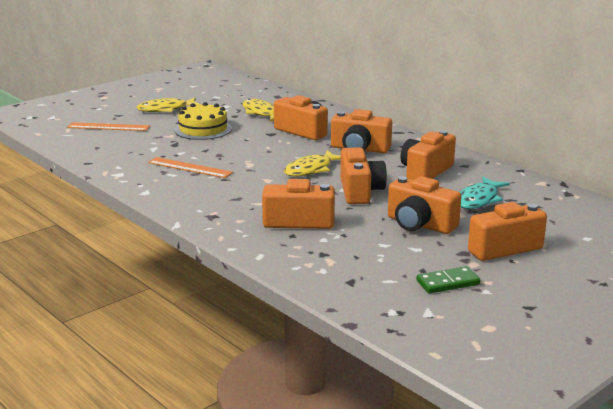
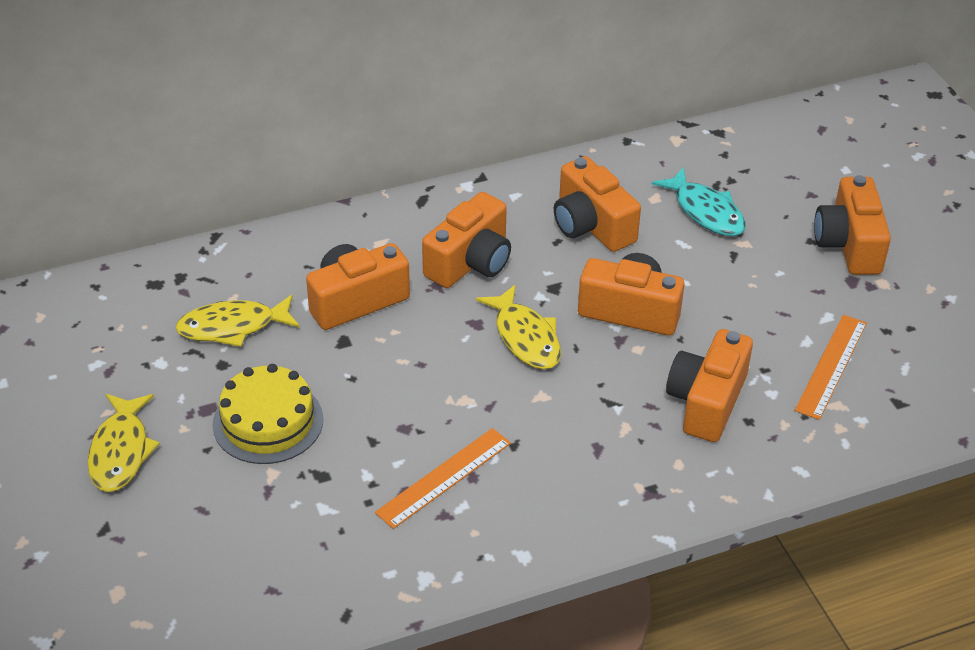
camera: 70 degrees left, 20 degrees up
(108, 127) = (167, 555): orange ruler -> orange ruler (831, 366)
(420, 224) = (759, 289): orange camera -> none
(448, 283) = (924, 321): green domino -> none

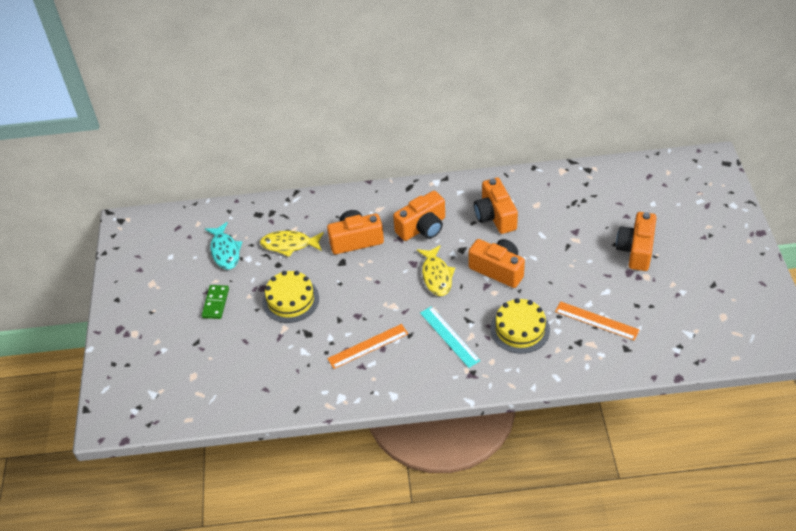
camera: 20 degrees right, 5 degrees up
(121, 451) = (215, 303): yellow fish -> green domino
(587, 435) = (449, 336): none -> turquoise ruler
(706, 211) = (562, 217): turquoise fish -> turquoise fish (225, 251)
(706, 402) = (520, 329): orange camera -> yellow cake
(831, 366) = (596, 320): orange ruler -> orange ruler turned 75 degrees clockwise

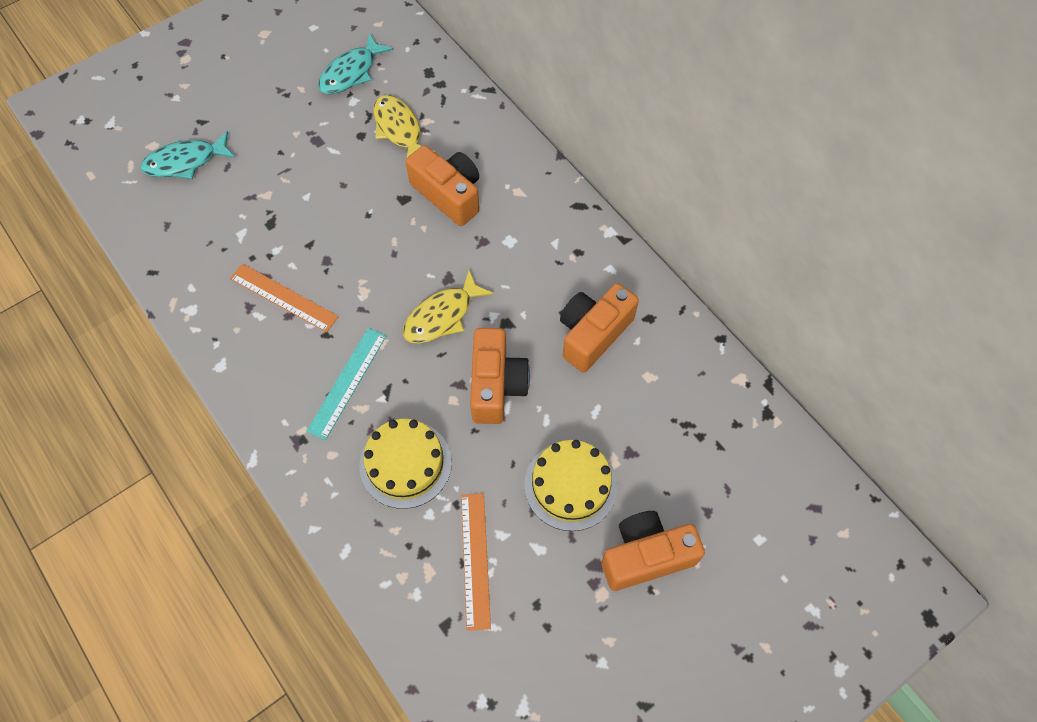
camera: 55 degrees right, 15 degrees up
(215, 303) = (268, 107): green domino -> none
(222, 362) = (185, 162): none -> turquoise fish
(290, 300) = (313, 178): yellow cake -> yellow cake (570, 485)
(422, 227) = (517, 257): orange camera -> none

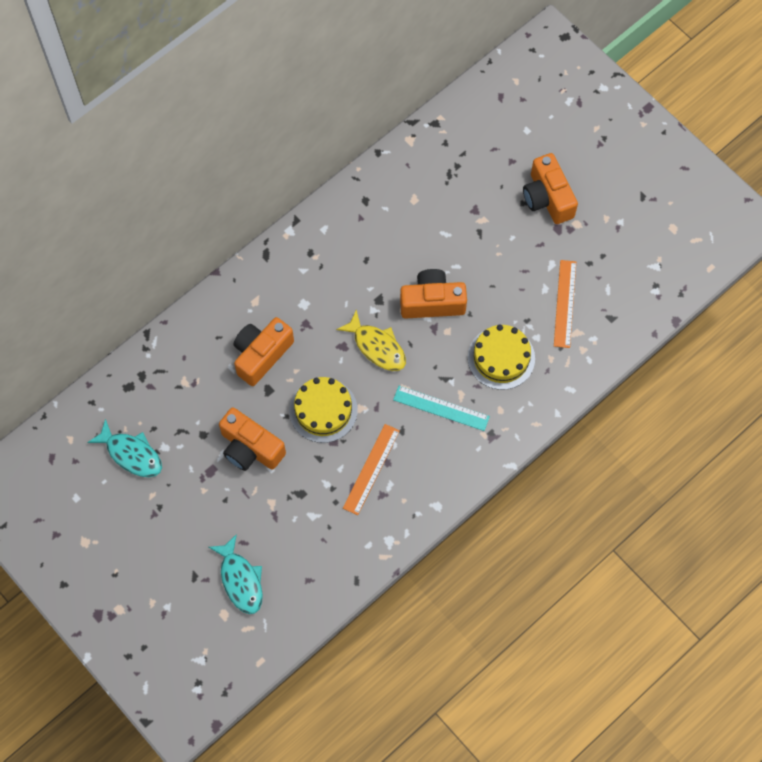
camera: 95 degrees left, 5 degrees up
(399, 129) = (195, 403): yellow fish -> none
(475, 560) = (564, 303): orange ruler -> orange ruler turned 75 degrees counterclockwise
(570, 485) = (503, 247): yellow cake -> yellow cake (323, 410)
(593, 334) = (382, 238): orange camera -> orange camera (250, 448)

